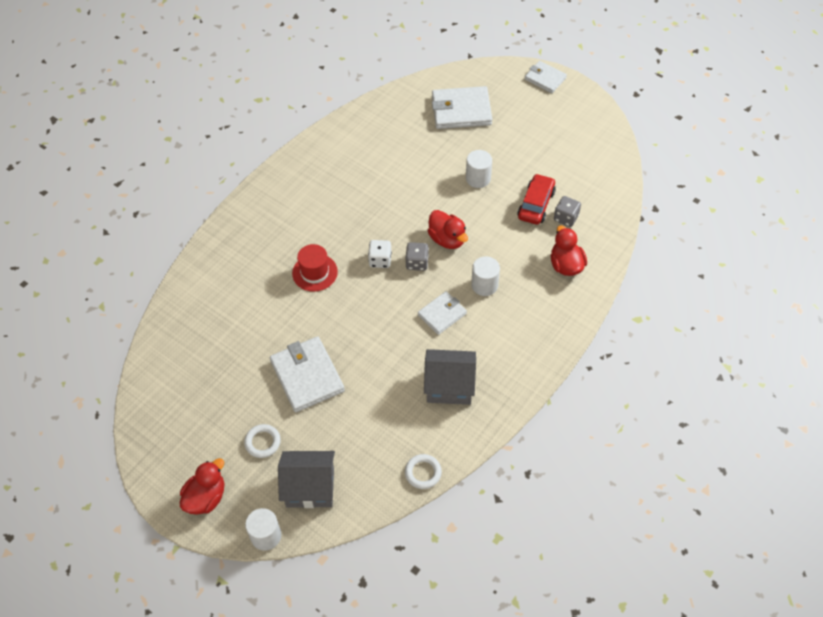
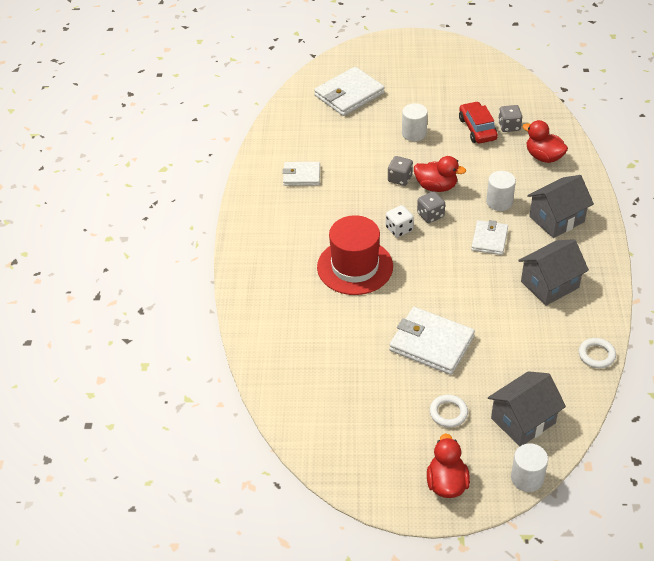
camera: 35 degrees left, 10 degrees down
(315, 272) = (355, 267): red hat -> red hat, size x1.61
(425, 214) = (400, 178): none -> grey dice
(516, 330) = (556, 219): none -> grey house
(545, 78) = (391, 43): white wallet -> white wallet (301, 175)

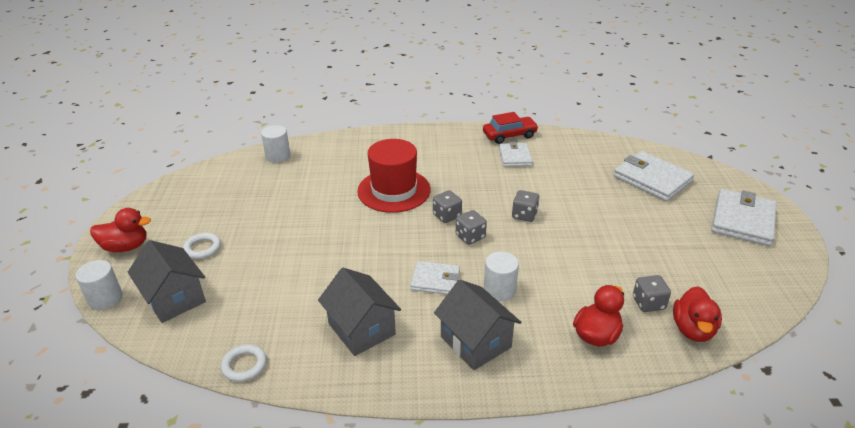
camera: 85 degrees right, 10 degrees down
(399, 229) = (447, 216): white dice -> grey dice
(414, 133) = (603, 224): white cylinder -> white cylinder (278, 156)
(431, 343) = (289, 238): white wallet -> white wallet (742, 220)
(436, 186) = (517, 240): red duck -> red duck (692, 329)
(477, 129) = (631, 274): red car -> red car (509, 135)

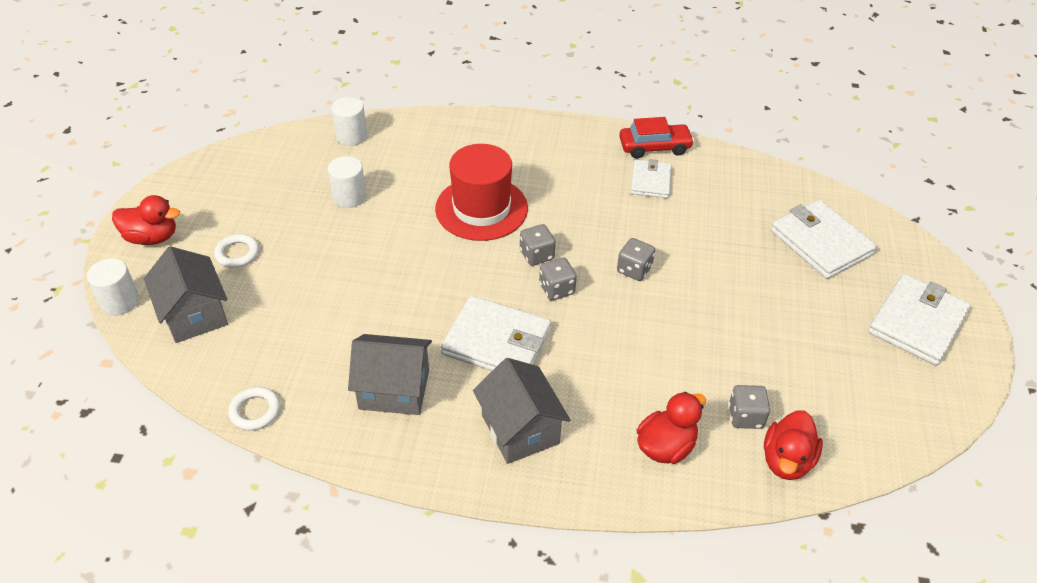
camera: 10 degrees right, 10 degrees up
(361, 329) = (394, 389): grey house -> grey house turned 60 degrees counterclockwise
(435, 280) = (496, 342): white wallet -> white wallet, size x1.65
(499, 290) = (569, 368): white cylinder -> white cylinder (349, 197)

